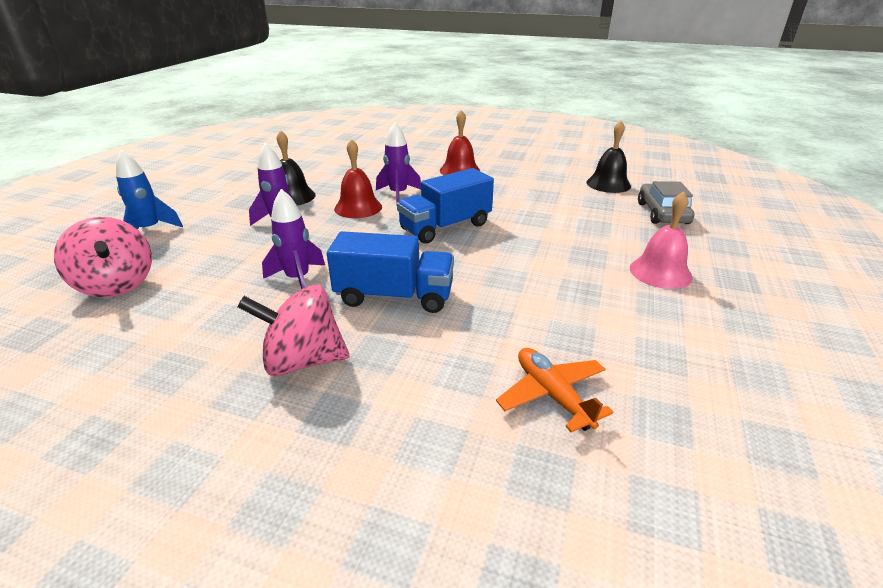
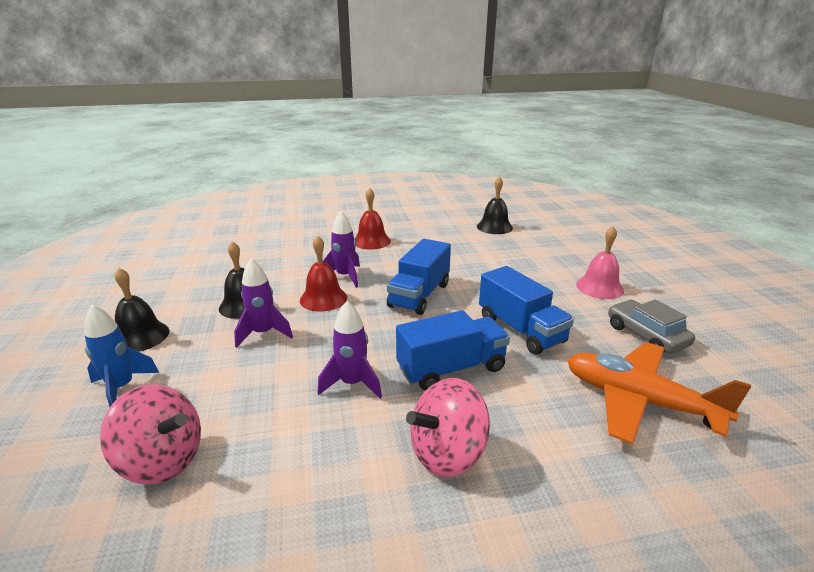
camera: 30 degrees left, 5 degrees down
(200, 199) = (140, 336): none -> black bell
(508, 285) = (520, 330): none -> blue truck
(552, 395) = (639, 401): orange plane -> orange plane, size x1.69
(662, 213) = (553, 242): grey car -> grey car (646, 335)

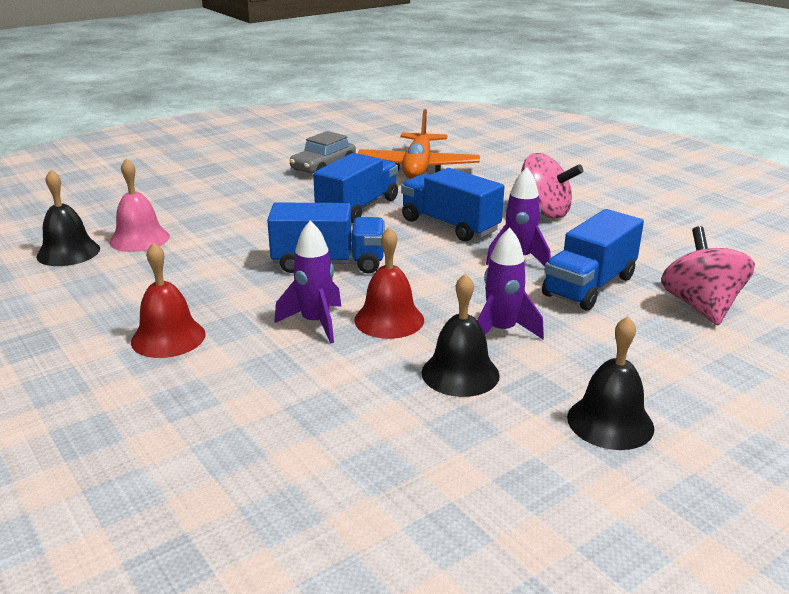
camera: 115 degrees left, 0 degrees up
(122, 388) = (683, 376): blue rocket -> none
(269, 404) = (589, 286): none -> blue truck
(599, 287) = (241, 184): pink bell -> pink bell (139, 239)

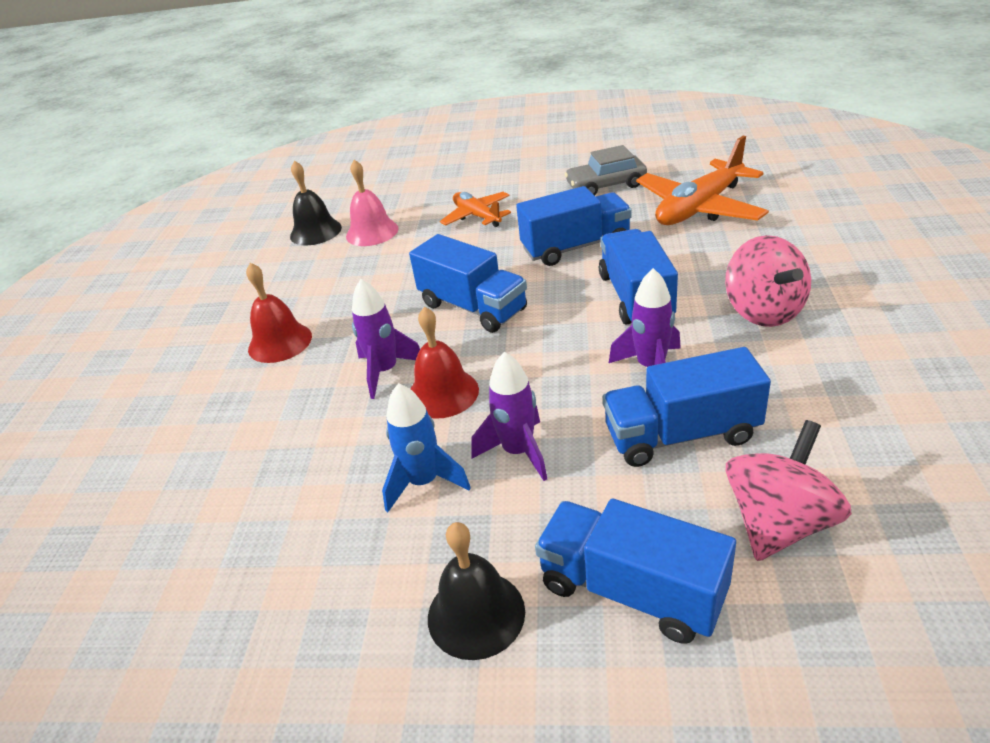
camera: 45 degrees right, 10 degrees up
(236, 207) = (477, 216): none -> orange plane
(460, 373) = (424, 482): black bell -> blue rocket
(676, 368) = (632, 590): none -> blue truck

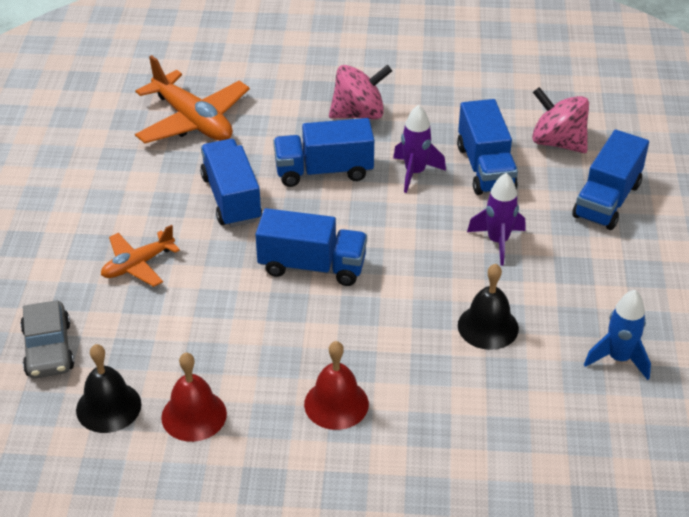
camera: 95 degrees left, 5 degrees up
(372, 232) = (134, 352): pink bell -> none
(385, 371) = (396, 319): purple rocket -> none
(424, 482) = (526, 289): blue rocket -> blue rocket (618, 359)
(442, 393) = (429, 282): red bell -> red bell (194, 415)
(473, 307) = (312, 266): blue truck -> blue truck turned 60 degrees clockwise
(476, 614) = (629, 261): black bell -> black bell (488, 326)
(606, 185) = (117, 171): grey car -> grey car (48, 349)

